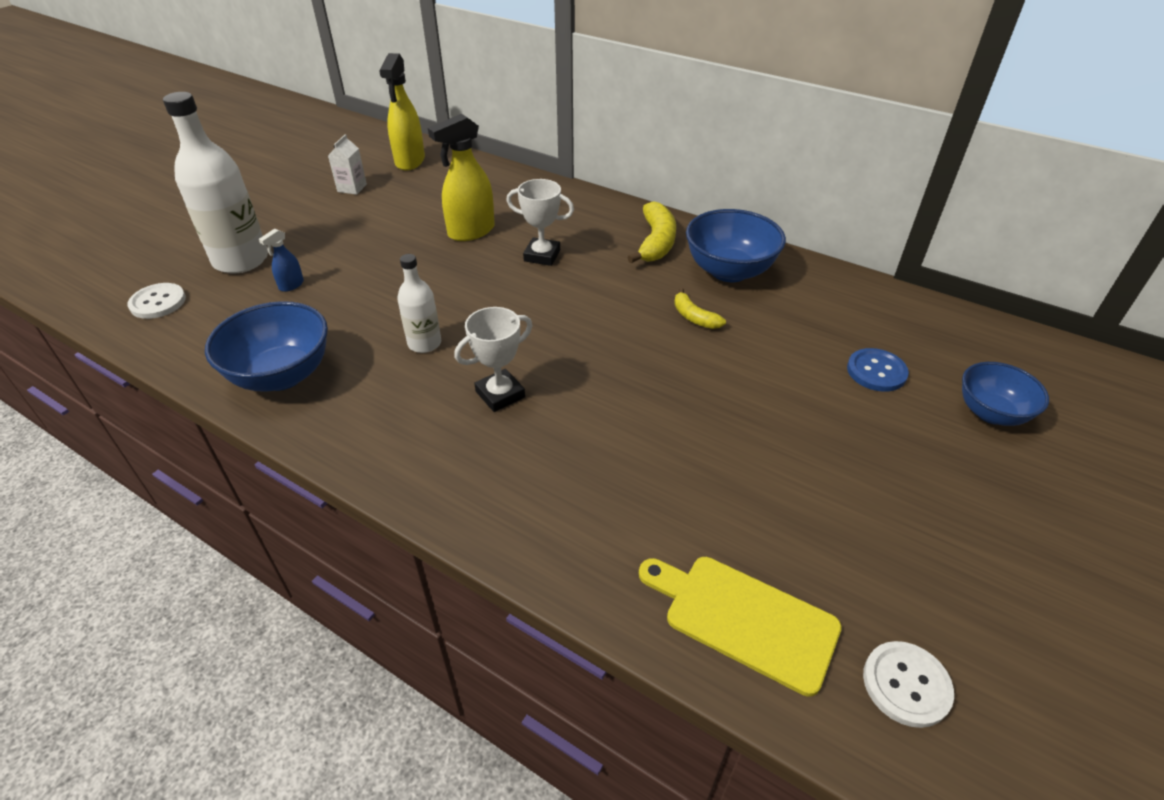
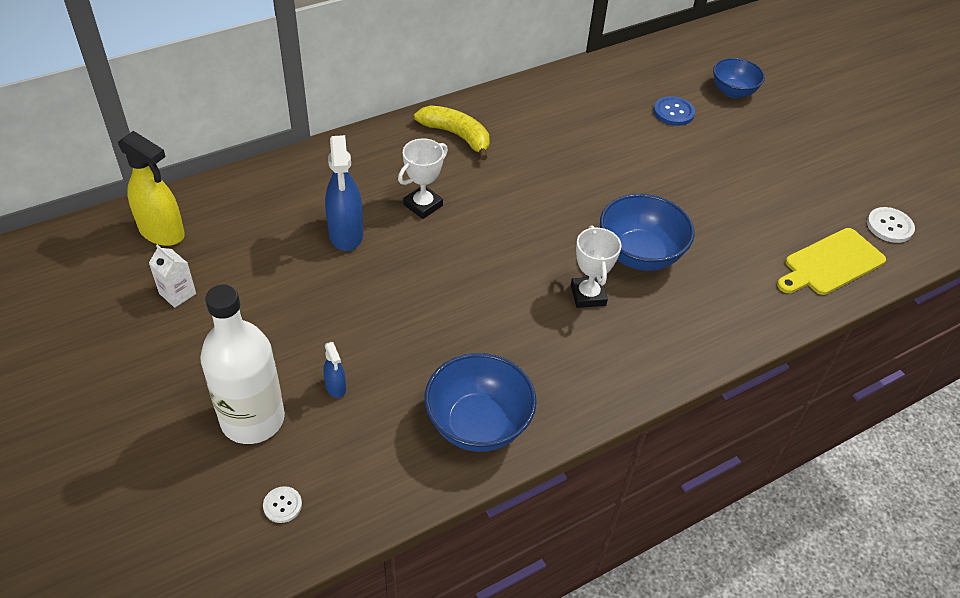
camera: 65 degrees left, 5 degrees up
(158, 302) = (282, 505): white button -> white button, size x0.64
(424, 343) = (496, 318): white bottle -> none
(471, 231) = (346, 234): yellow spray bottle -> blue spray bottle
(694, 317) = (566, 161): yellow banana -> none
(729, 271) = (524, 118): blue bowl -> blue bowl (639, 255)

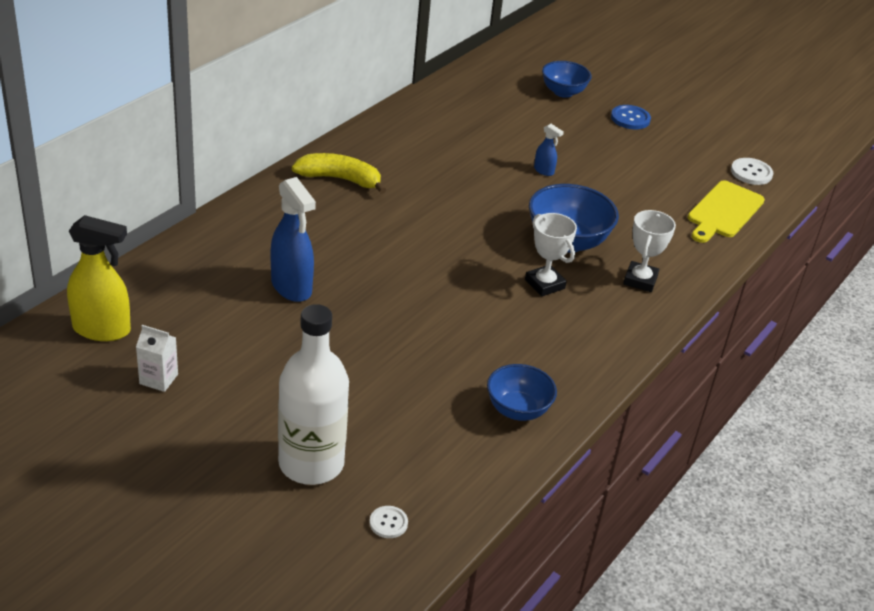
camera: 25 degrees left, 10 degrees down
(336, 387) = (371, 416): blue spray bottle -> blue spray bottle (544, 171)
(423, 205) = (348, 245): white trophy -> white trophy (640, 280)
(478, 424) = (518, 410): blue bowl -> blue bowl, size x0.66
(673, 112) = (523, 119): blue button -> blue button (630, 118)

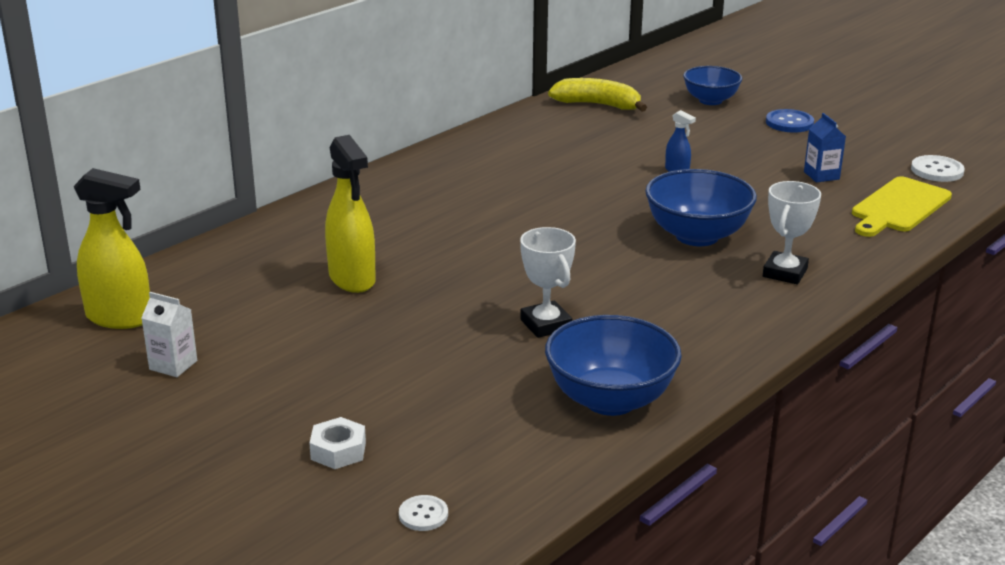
camera: 10 degrees right, 10 degrees down
(291, 287) = (352, 279): blue spray bottle -> yellow spray bottle
(311, 463) = (338, 451): white bottle -> white nut
(340, 179) = (430, 180): yellow banana -> yellow banana (598, 105)
(518, 410) = (610, 400): blue bowl -> blue bowl, size x1.52
(544, 284) = (662, 276): white trophy -> white trophy (545, 324)
(660, 177) = (821, 175): none -> blue carton

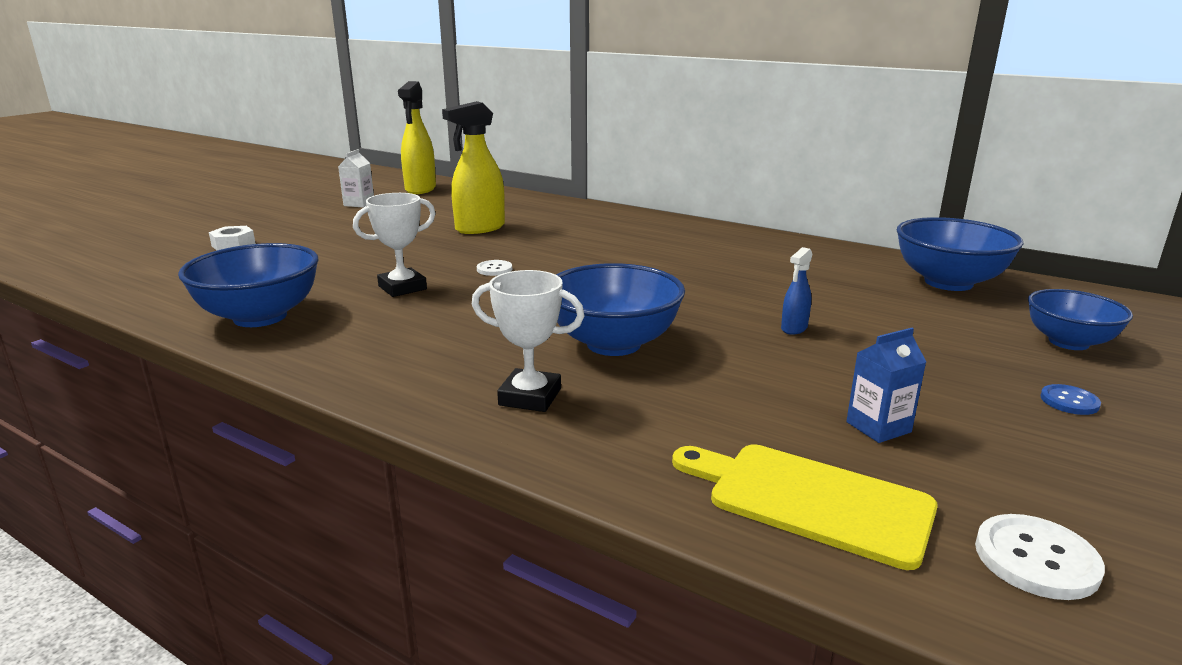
camera: 80 degrees right, 5 degrees down
(423, 514) = (136, 270): white button -> white button (494, 269)
(598, 105) = (948, 282): yellow banana -> blue bowl
(789, 123) = (1069, 401): blue button -> blue button, size x0.64

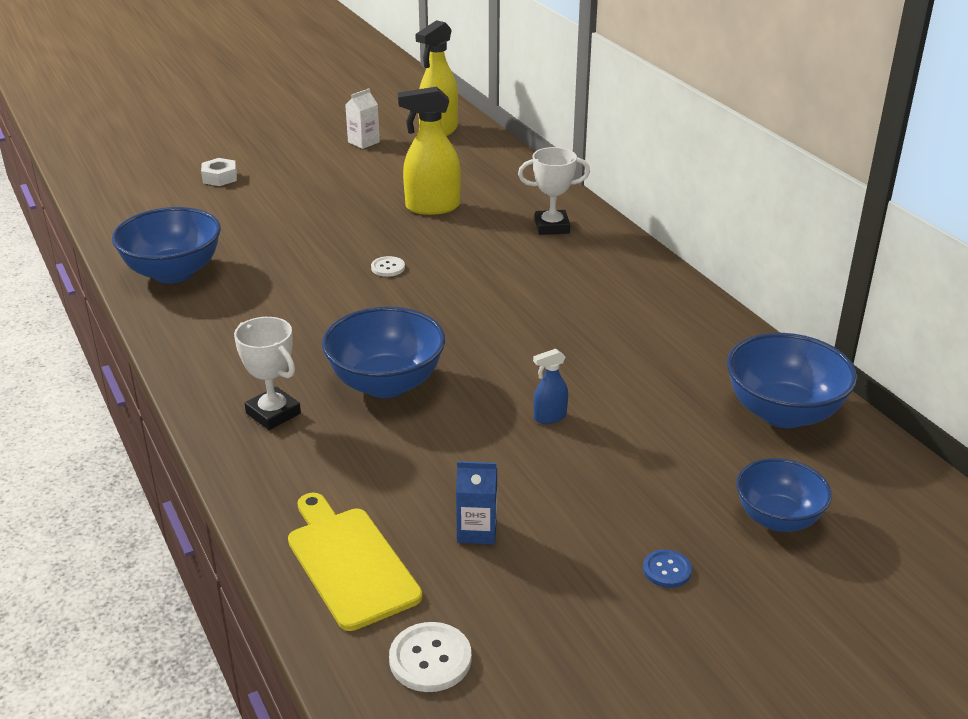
camera: 30 degrees right, 10 degrees up
(402, 288) = (296, 269): white trophy -> white trophy (552, 227)

